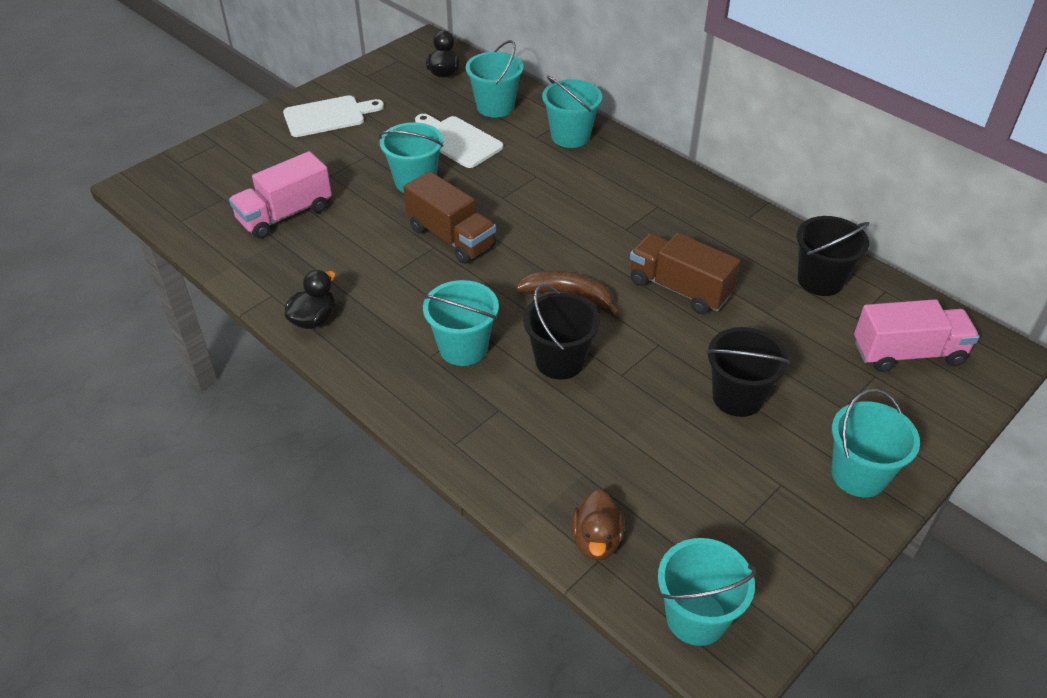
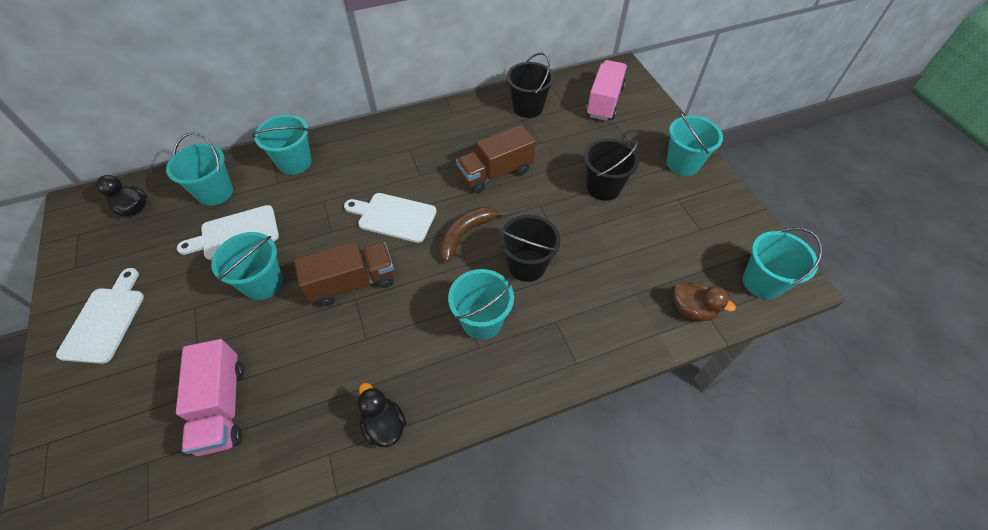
camera: 65 degrees left, 10 degrees up
(552, 232) = (394, 217): none -> white cutting board

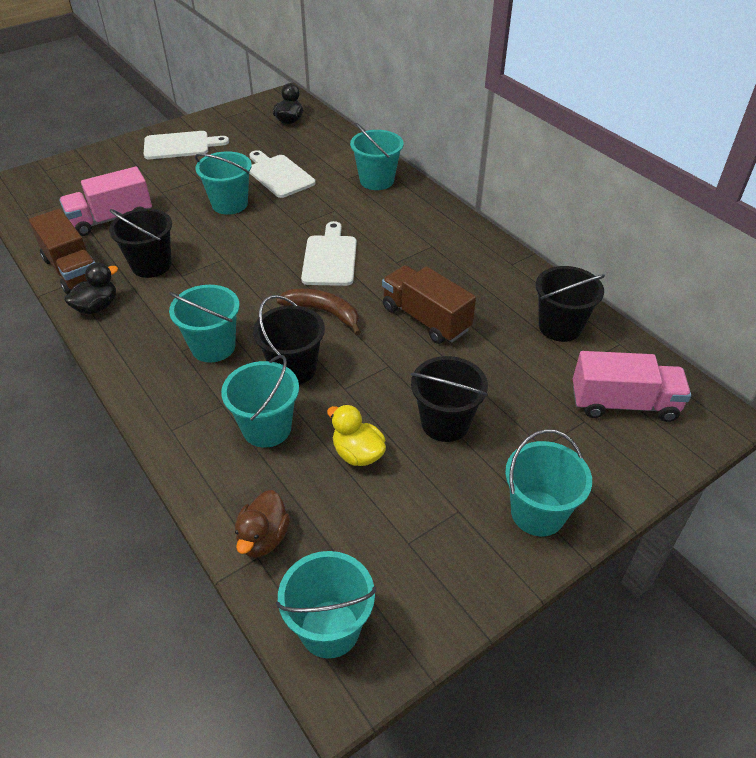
camera: 75 degrees right, 10 degrees down
(215, 192) = (321, 151): turquoise bucket -> turquoise bucket (267, 428)
(335, 366) = (151, 265): none -> black bucket
(352, 283) = (241, 252): brown truck -> brown truck (72, 270)
(623, 241) = (358, 453): none -> yellow duck

